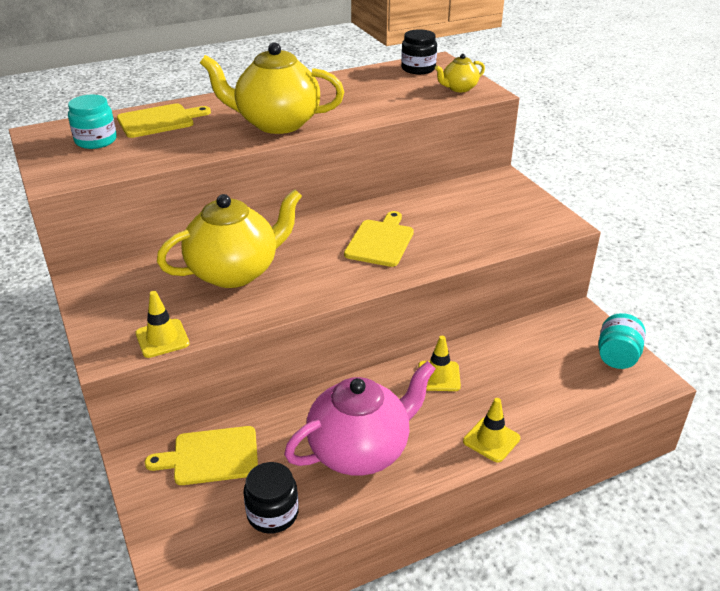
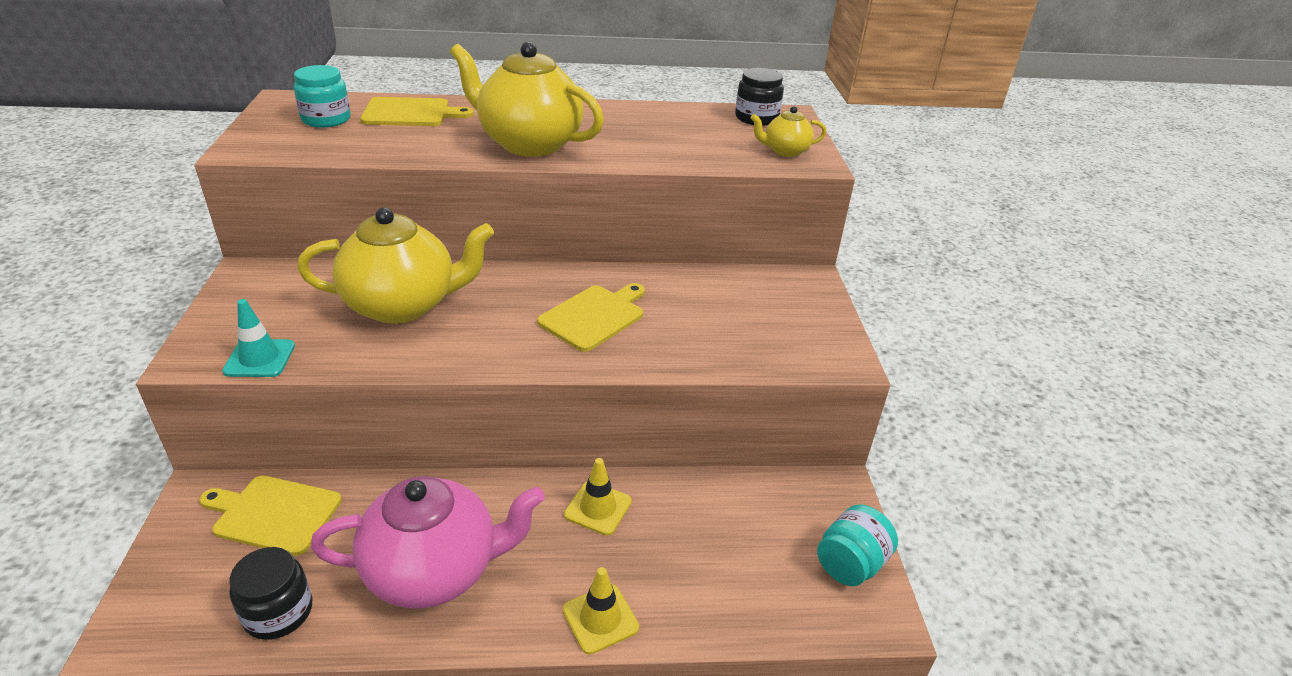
camera: 20 degrees right, 0 degrees up
(162, 338) = (259, 358): yellow traffic cone -> turquoise traffic cone

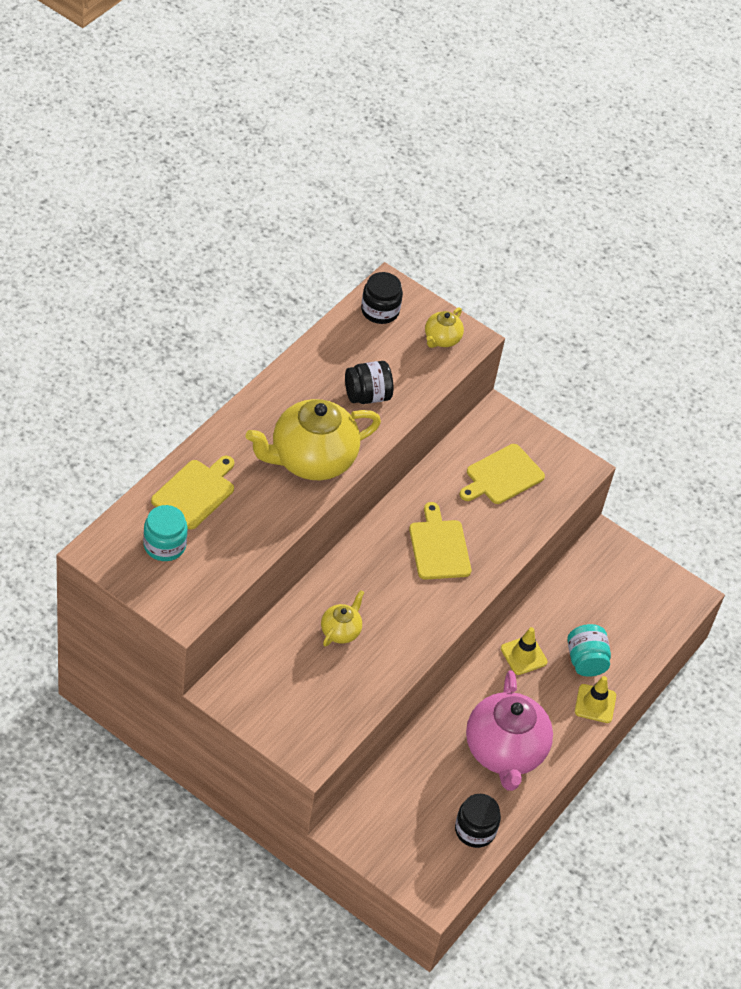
camera: 55 degrees left, 15 degrees up
(259, 358) = (340, 726): turquoise traffic cone -> none
(273, 514) = (395, 802): yellow cutting board -> yellow cutting board (502, 476)
(403, 305) = (341, 631): yellow teapot -> yellow teapot, size x0.47
(435, 570) = (504, 752): pink teapot -> pink teapot turned 150 degrees clockwise
(651, 142) = (367, 395): none -> black jar
(850, 564) = (653, 580): turquoise jar -> turquoise jar (585, 661)

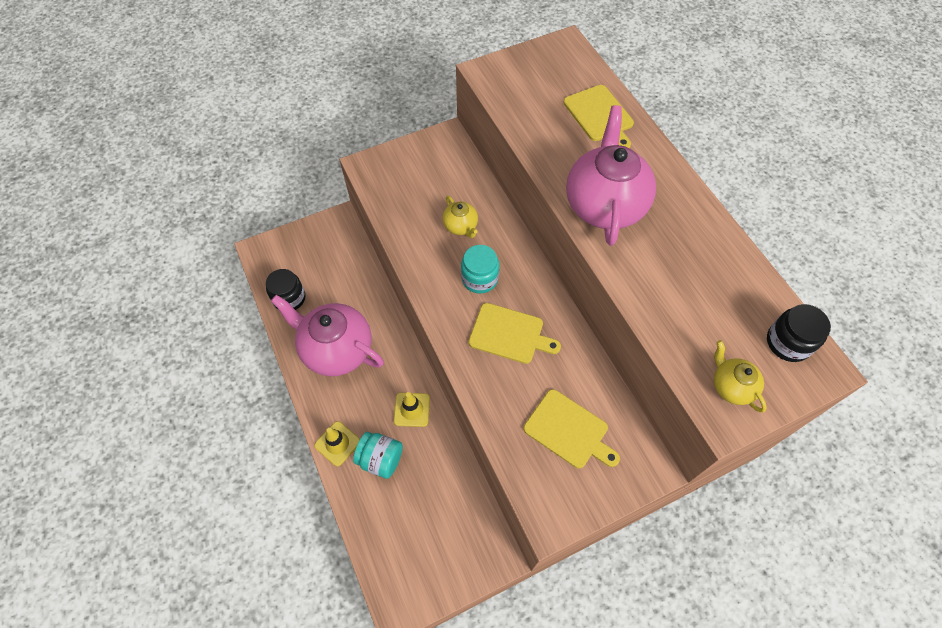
camera: 125 degrees right, 10 degrees up
(164, 545) = (555, 81): turquoise jar -> turquoise jar (479, 278)
(311, 459) = (604, 205): yellow teapot -> pink teapot
(367, 395) = (669, 280): black jar -> none
(502, 476) = (569, 430): yellow cutting board -> yellow cutting board turned 135 degrees clockwise

